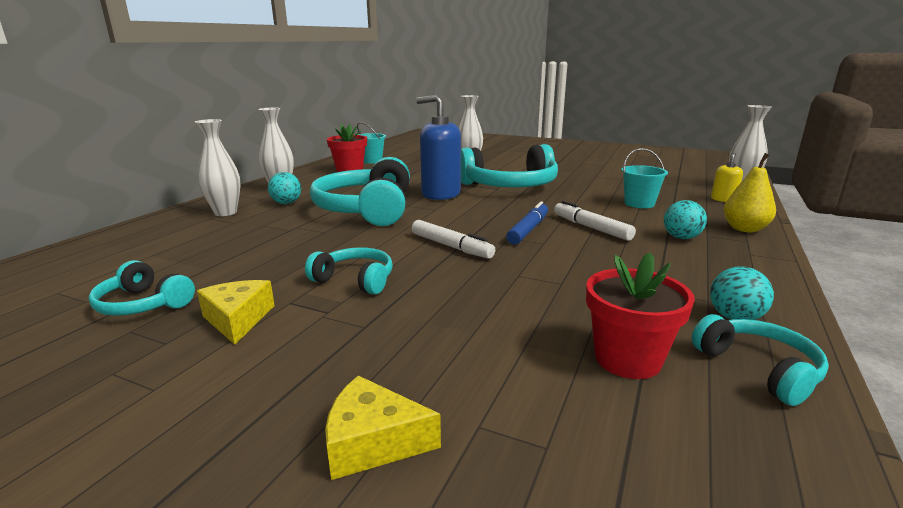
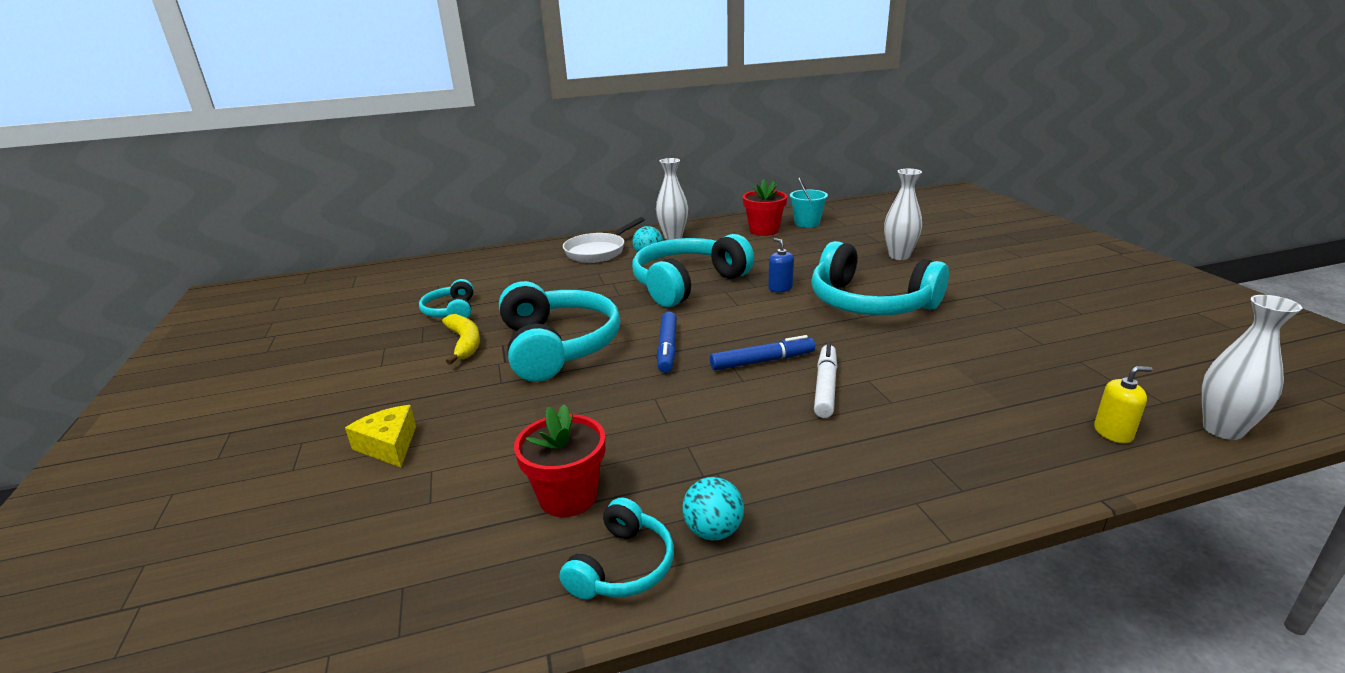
camera: 50 degrees right, 5 degrees up
(225, 212) = (598, 251): white vase -> white pan
(238, 319) = (465, 343): yellow cheese -> yellow banana
(355, 280) = (558, 346): turquoise headphones -> turquoise headphones, size x1.99
(440, 194) = (780, 288): blue soap dispenser -> blue soap dispenser, size x0.47
(451, 246) = (667, 348): white marker -> blue marker
(639, 203) = (963, 385): turquoise bucket -> none
(681, 238) = (890, 444): turquoise ball -> none
(744, 229) = (1007, 478): yellow pear -> none

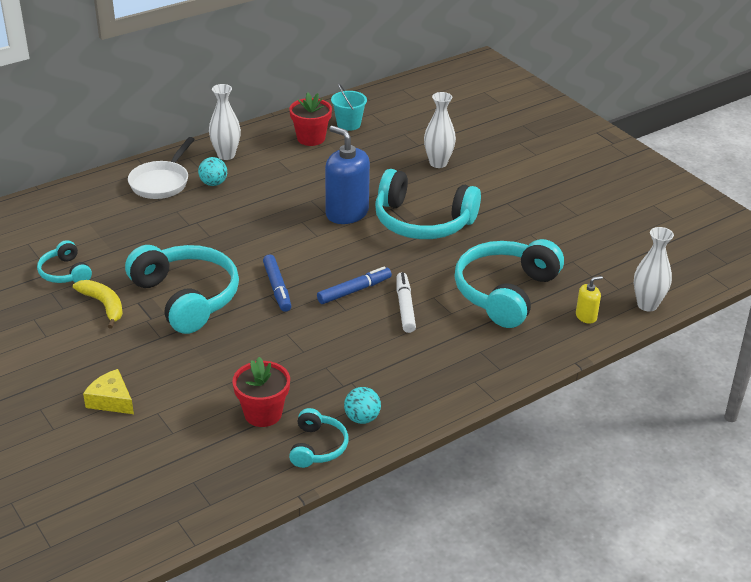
camera: 20 degrees left, 10 degrees up
(687, 283) = (265, 216): turquoise headphones -> turquoise headphones (505, 292)
(780, 288) = (347, 213): blue soap dispenser -> blue soap dispenser, size x2.14

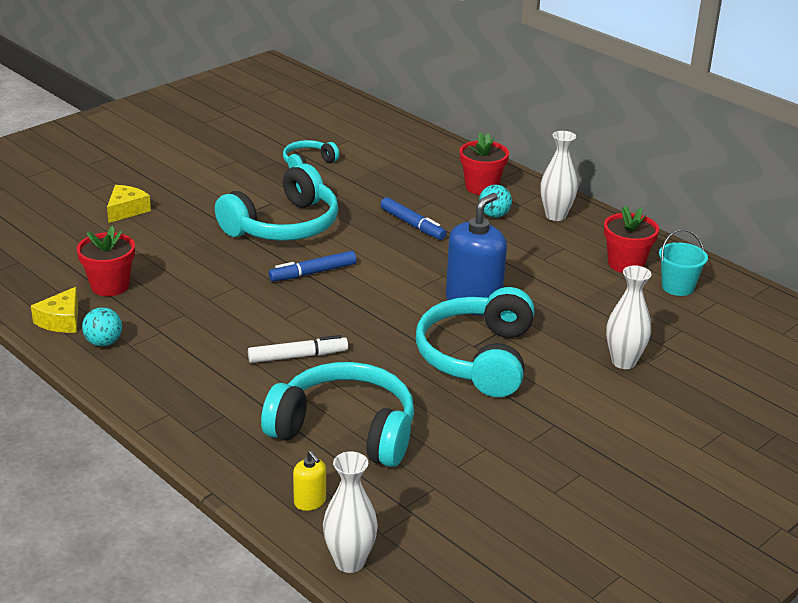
camera: 80 degrees right, 5 degrees down
(104, 305) = (262, 187): yellow banana -> none
(161, 182) = (481, 187): white pan -> red flower pot
(317, 447) = (61, 320): turquoise headphones -> yellow cheese
(354, 290) = (320, 320): blue marker -> blue marker (412, 225)

